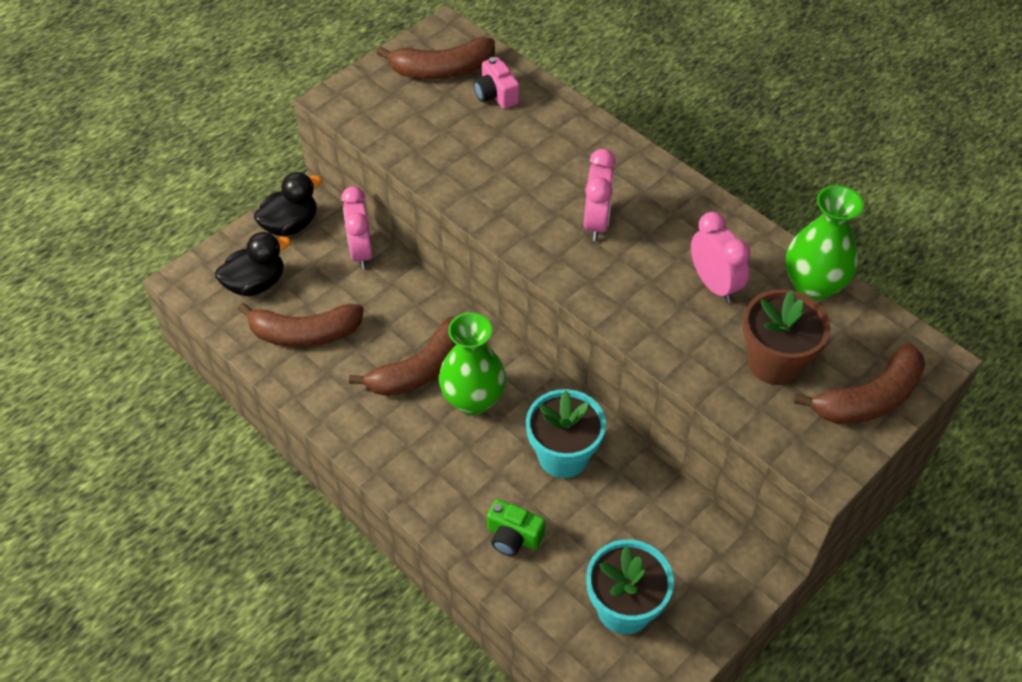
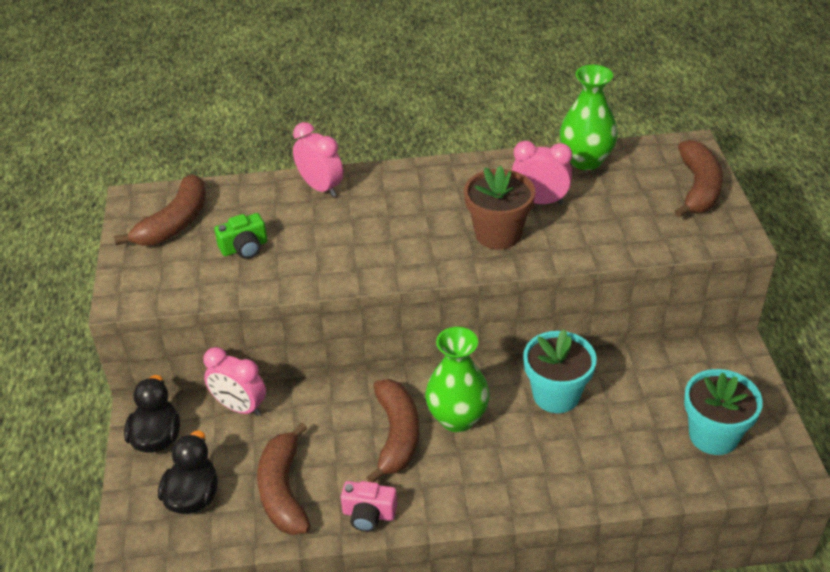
camera: 50 degrees left, 10 degrees down
(305, 333) = (283, 490): brown banana -> brown banana turned 135 degrees clockwise
(496, 94) = (238, 209): pink camera -> pink camera (368, 514)
(513, 536) = (603, 464): green camera -> green camera (244, 248)
(596, 223) = (424, 225): pink clock -> pink clock (321, 187)
(774, 362) = (632, 211): brown flower pot -> brown flower pot (498, 234)

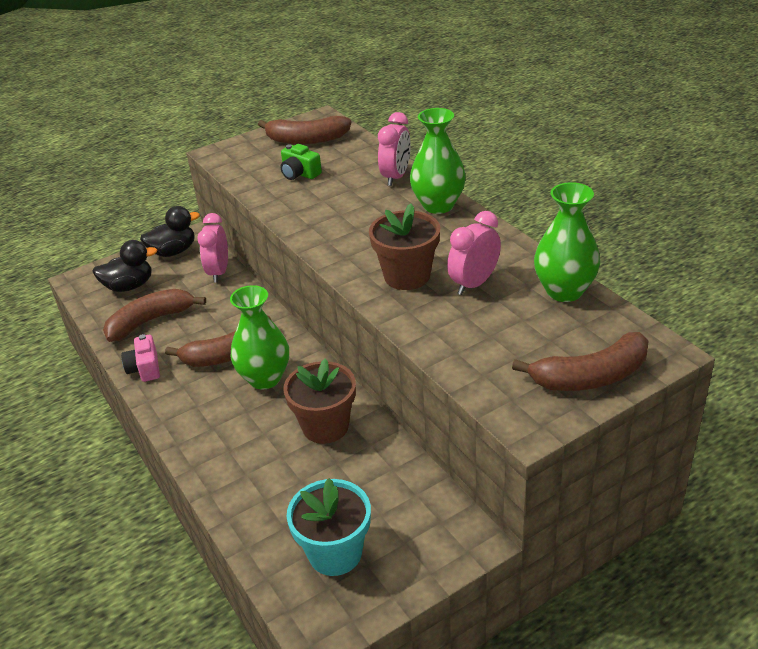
camera: 65 degrees right, 5 degrees down
(398, 179) = (438, 205): none -> green vase
(539, 201) = (474, 284): pink clock -> pink clock turned 120 degrees counterclockwise
(556, 395) = (325, 426): turquoise flower pot -> brown flower pot

